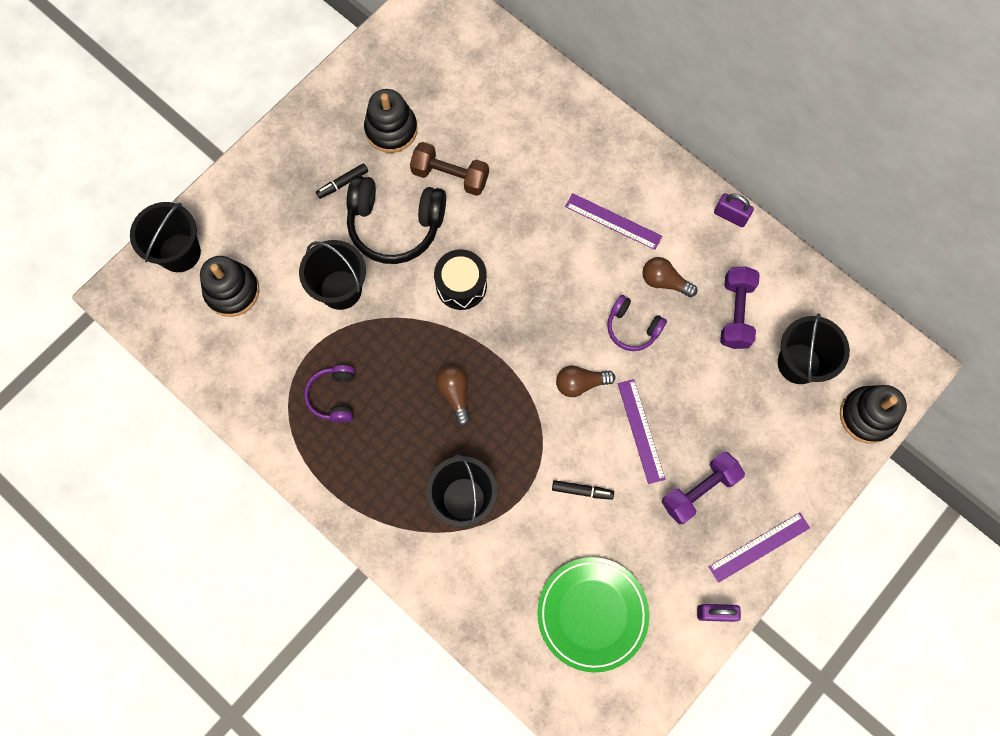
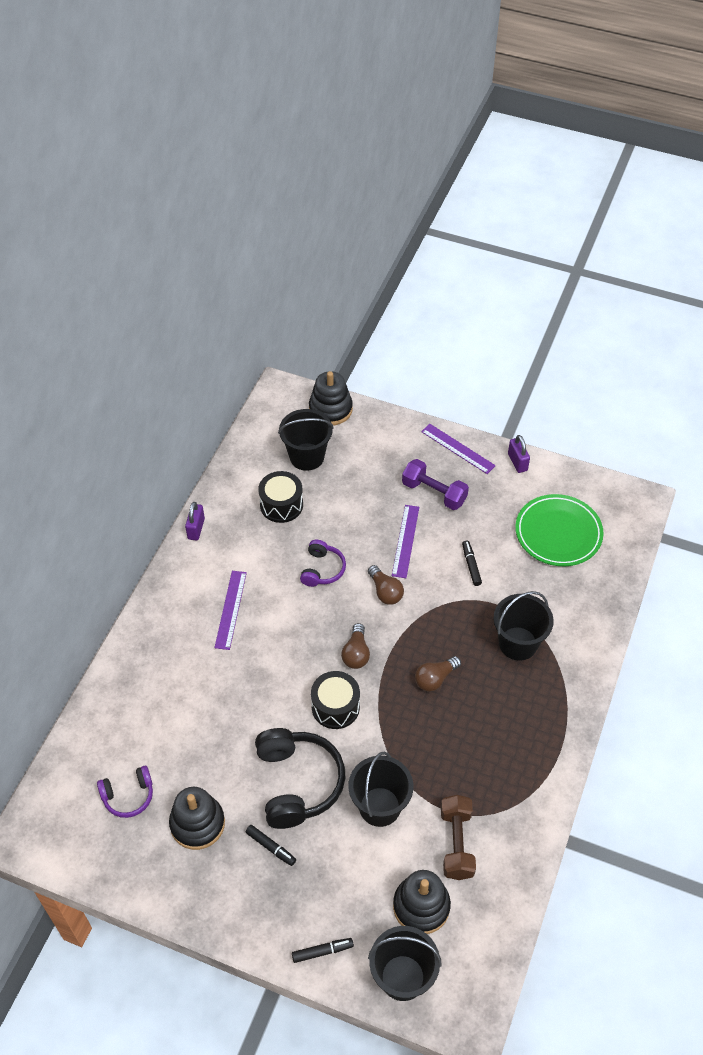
camera: 110 degrees left, 20 degrees down
(231, 196) = (322, 951): none -> black marker
(334, 396) = (480, 773): purple headphones -> purple headphones (128, 796)
(450, 176) = (230, 753): brown dumbbell -> brown dumbbell (456, 843)
(641, 431) = (405, 541): purple ruler -> purple ruler turned 45 degrees counterclockwise
(664, 281) = (273, 558): brown light bulb -> brown light bulb (356, 653)
(735, 313) = (281, 505): purple dumbbell -> black drum

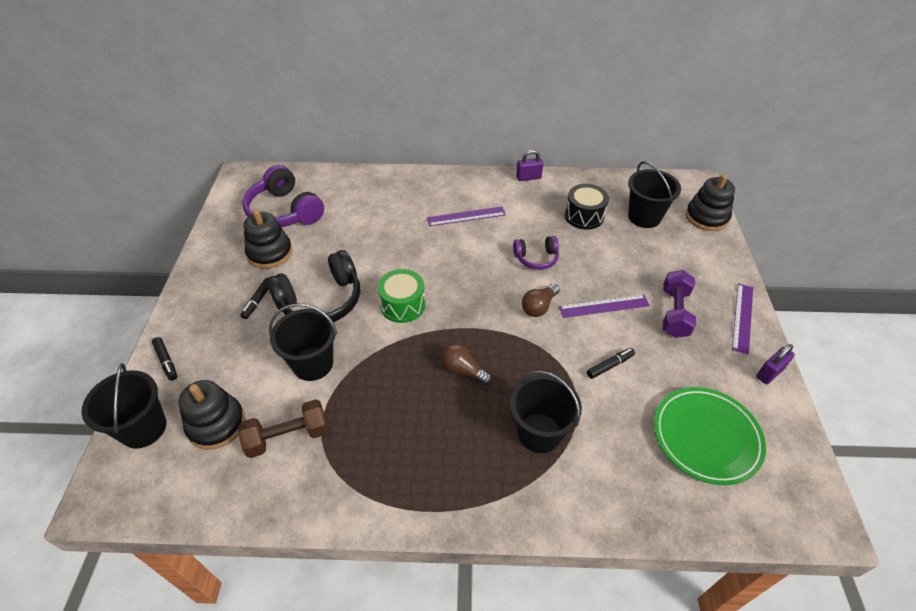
camera: 70 degrees right, 5 degrees down
(128, 796) = (284, 211): purple headphones -> purple headphones, size x1.81
(335, 707) = (403, 305): black drum -> green drum
(356, 653) = (463, 304): brown light bulb -> none

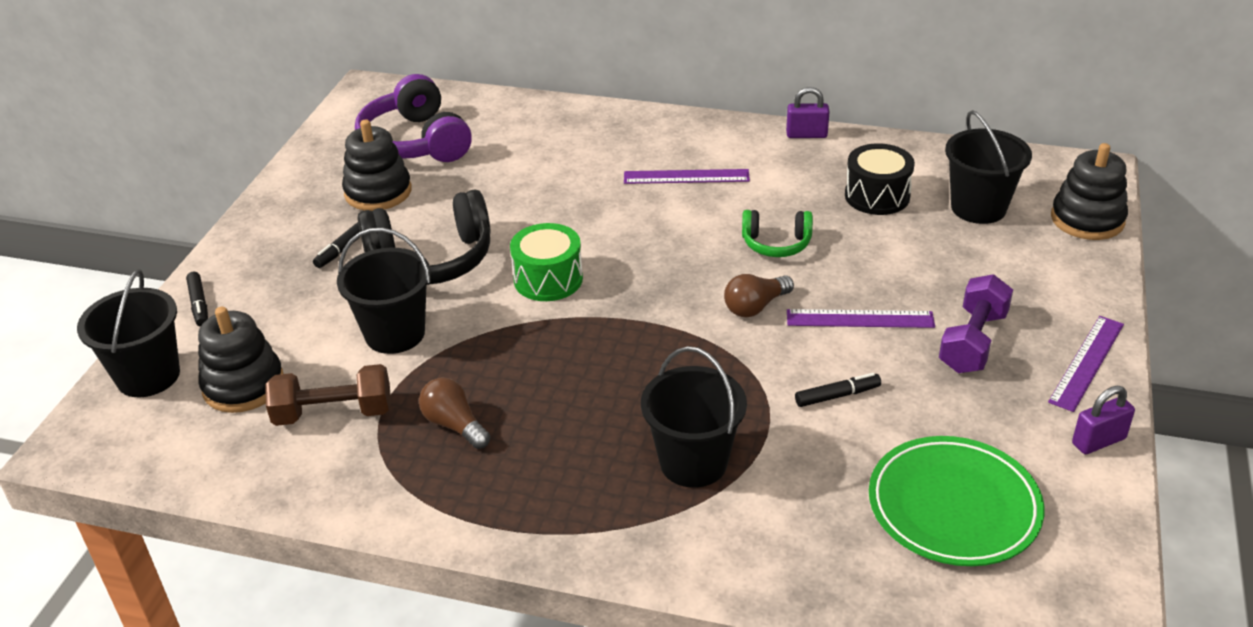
camera: 15 degrees right, 10 degrees down
(463, 370) = (608, 371): brown light bulb -> brown light bulb (454, 425)
(536, 258) = (776, 244): purple headphones -> green headphones

